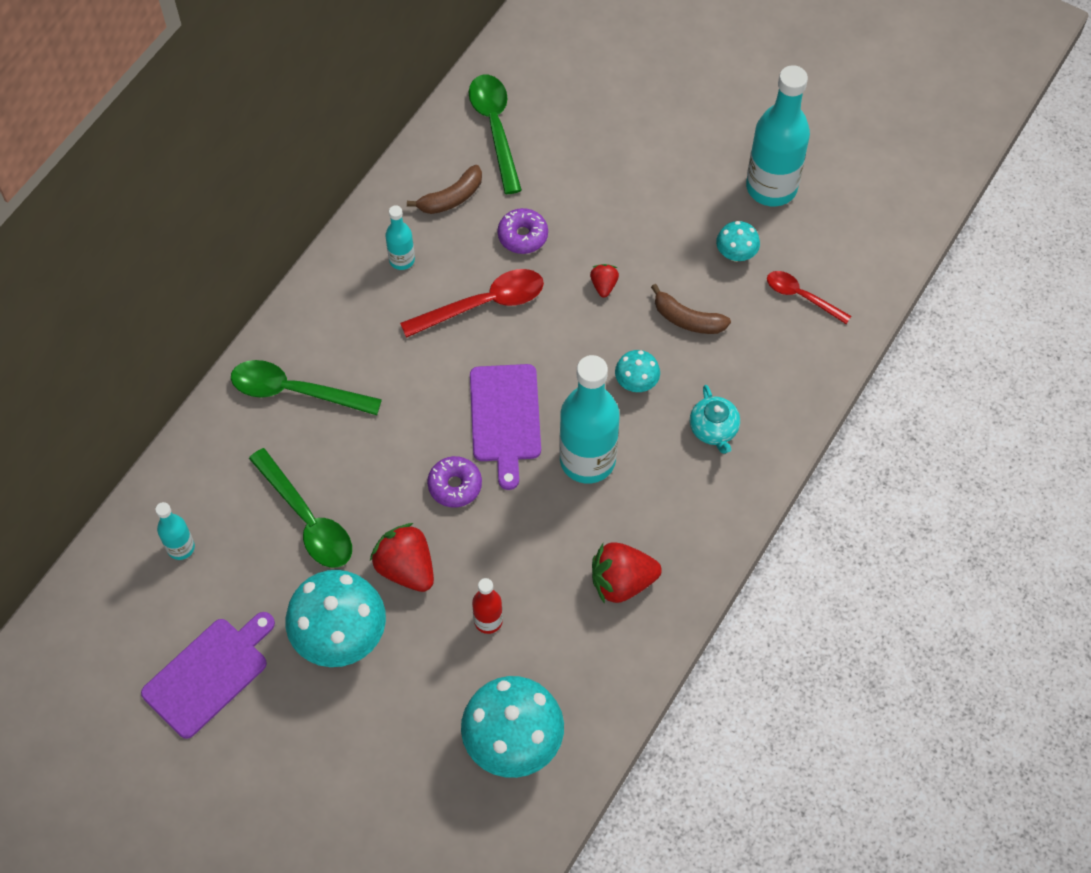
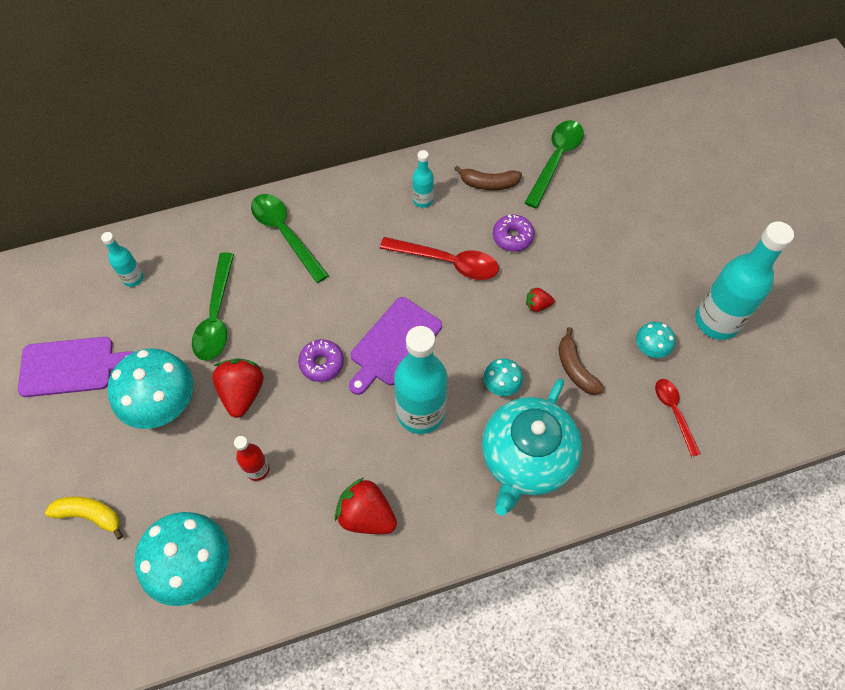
camera: 40 degrees right, 0 degrees up
(373, 779) = (90, 515): none -> yellow banana
(604, 285) = (537, 305): red strawberry -> red strawberry turned 135 degrees counterclockwise
(713, 429) = (526, 458): turquoise teapot -> turquoise teapot, size x2.15

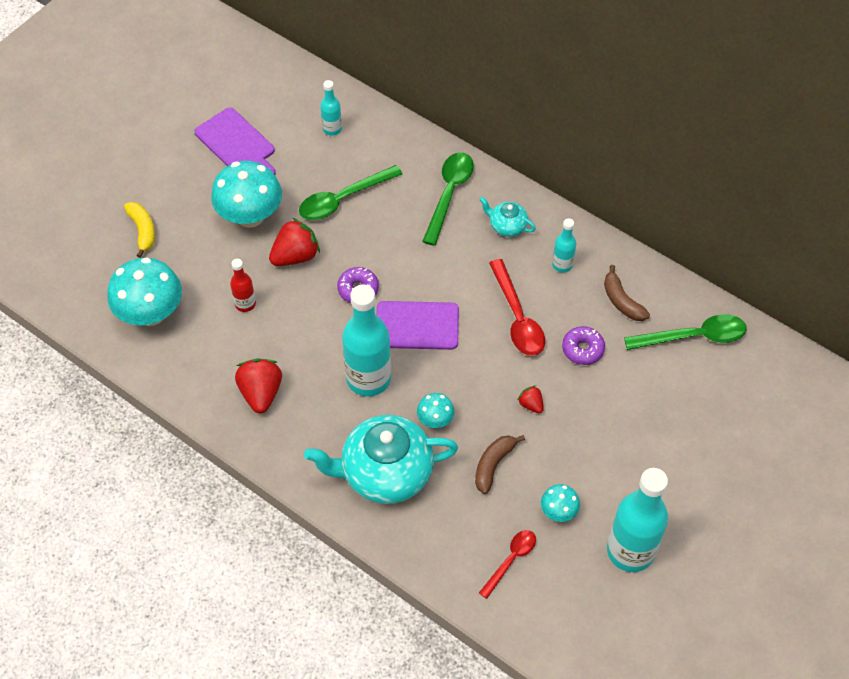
camera: 55 degrees right, 5 degrees down
(353, 213) = (507, 226): none -> turquoise teapot

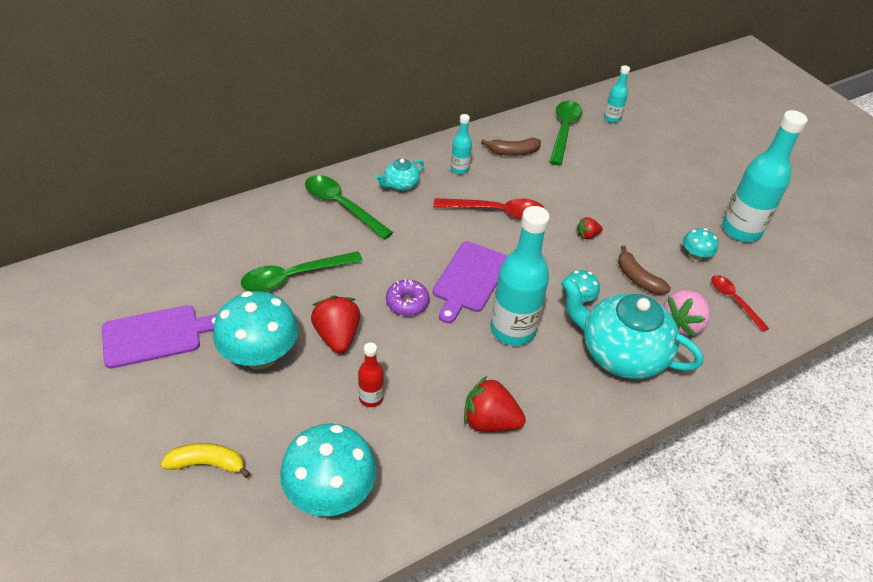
camera: 70 degrees left, 10 degrees down
(332, 129) = (202, 255): turquoise bottle -> turquoise bottle (612, 118)
(343, 199) = (294, 277): green spoon -> green spoon turned 75 degrees clockwise
(385, 473) = (621, 353): turquoise teapot -> turquoise teapot turned 105 degrees clockwise
(451, 518) = (682, 324): none -> pink strawberry
(582, 349) = (547, 188): purple donut -> none

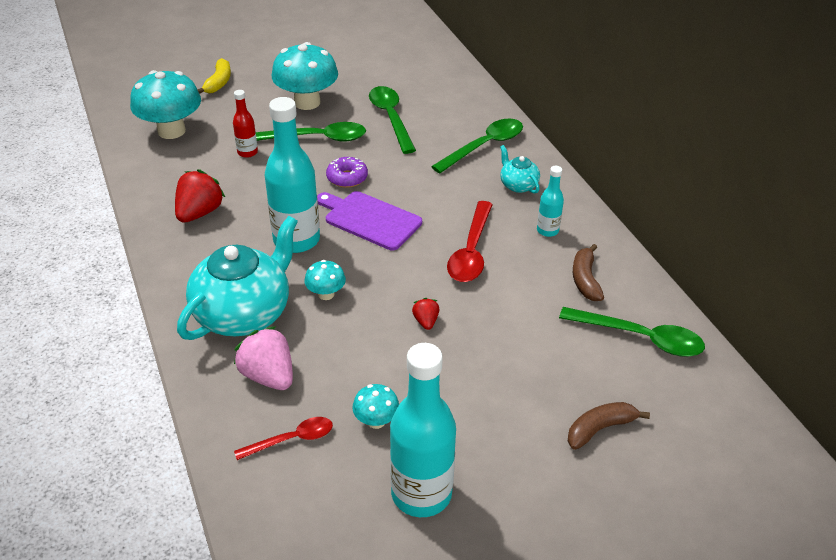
camera: 100 degrees right, 5 degrees down
(156, 335) = (340, 59): purple cutting board -> none
(337, 336) = (317, 138): red strawberry -> green spoon
(612, 118) = (681, 400): turquoise bottle -> none
(637, 278) = (347, 352): brown banana -> brown banana (600, 429)

